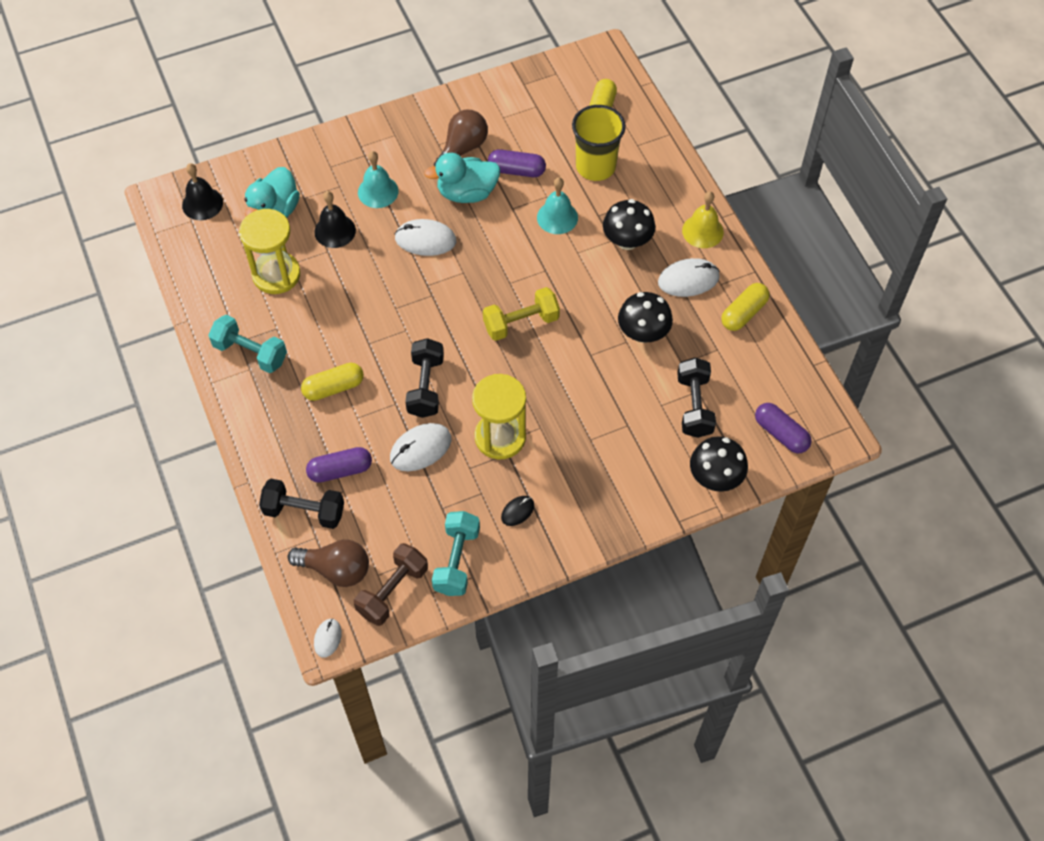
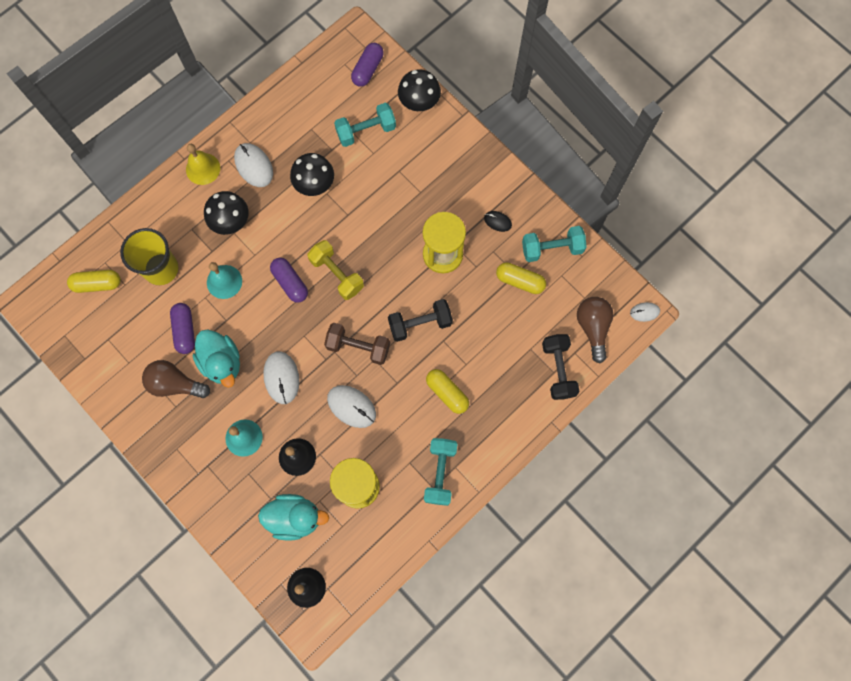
camera: 110 degrees left, 15 degrees up
(340, 470) = (515, 358): purple capsule -> purple capsule (290, 283)
(392, 591) = (592, 282): brown dumbbell -> brown dumbbell (358, 347)
(420, 449) = (474, 307): white mouse -> white mouse (351, 406)
(694, 406) = (366, 131): black dumbbell -> turquoise dumbbell
(743, 313) = (272, 119): yellow capsule -> yellow capsule (520, 281)

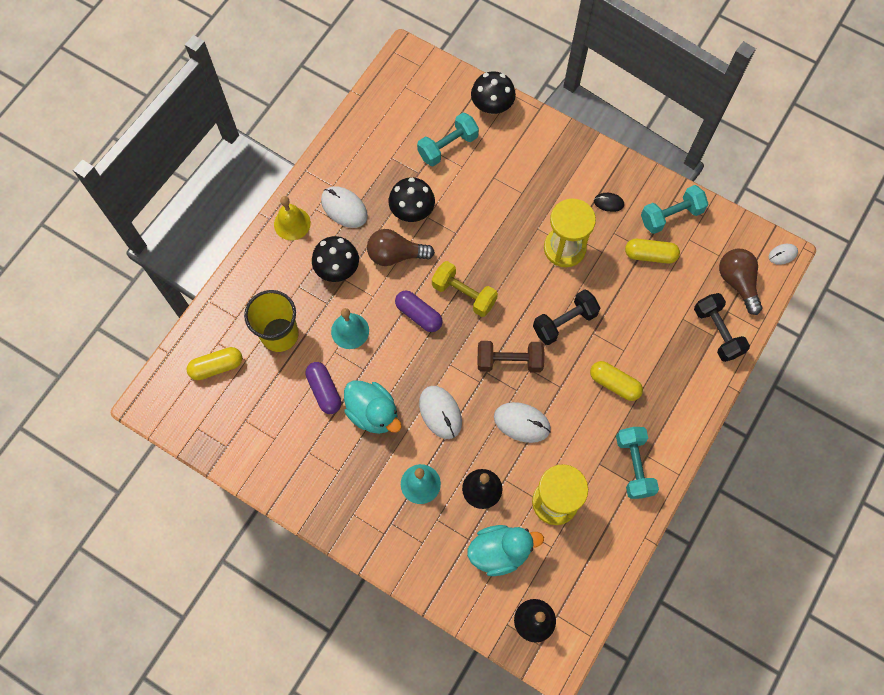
camera: 15 degrees left, 5 degrees down
(175, 384) = (331, 448): brown light bulb -> brown light bulb (396, 255)
(368, 69) = (430, 87): purple capsule -> none

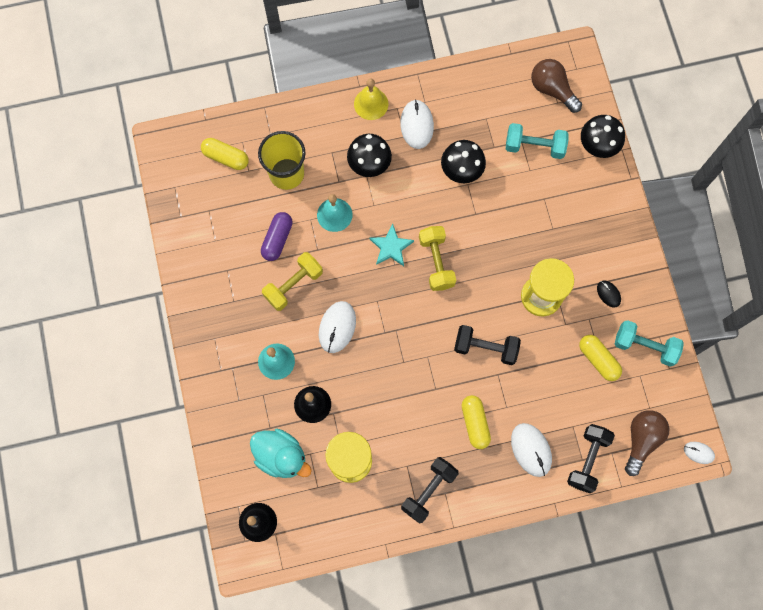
camera: 45 degrees right, 5 degrees up
(373, 413) = (293, 285): turquoise duck -> yellow dumbbell
(396, 255) = (418, 191): brown light bulb -> brown light bulb (552, 90)
(418, 315) = (391, 247): purple capsule -> turquoise star
(509, 361) = (419, 337): brown dumbbell -> none
(522, 423) = (384, 387): white mouse -> white mouse (531, 450)
(634, 466) = (429, 491): turquoise dumbbell -> black dumbbell

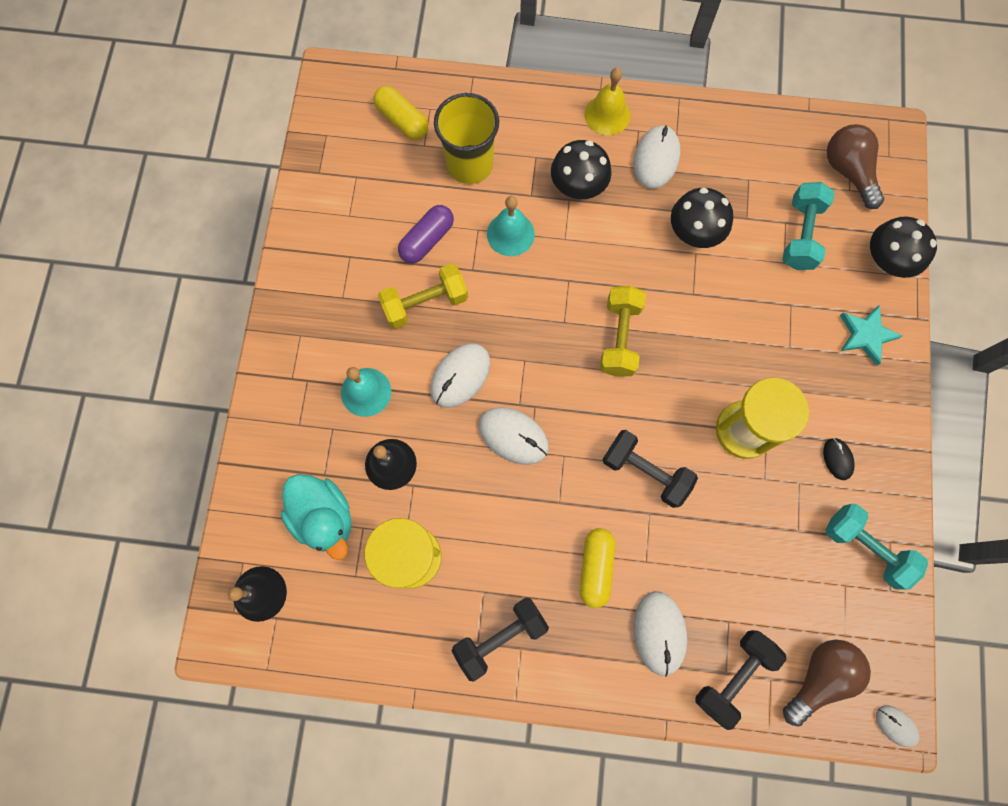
camera: 20 degrees right, 0 degrees up
(388, 355) = (513, 436): none -> white mouse
(391, 247) = (567, 299): turquoise star -> turquoise star (866, 335)
(534, 146) = (800, 235): turquoise dumbbell -> turquoise dumbbell turned 75 degrees clockwise
(598, 359) = (794, 542): yellow capsule -> none

